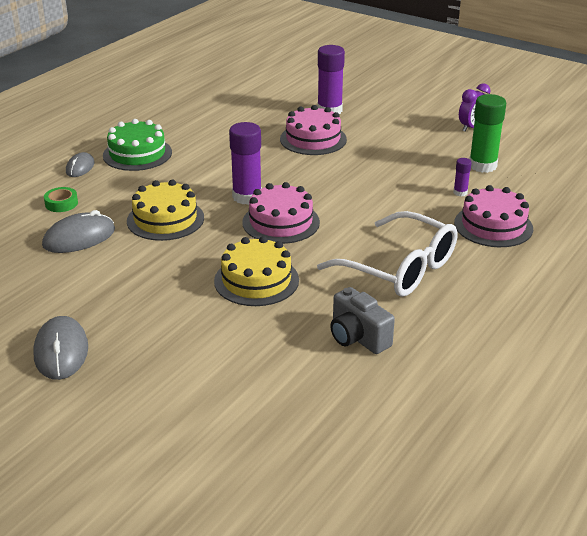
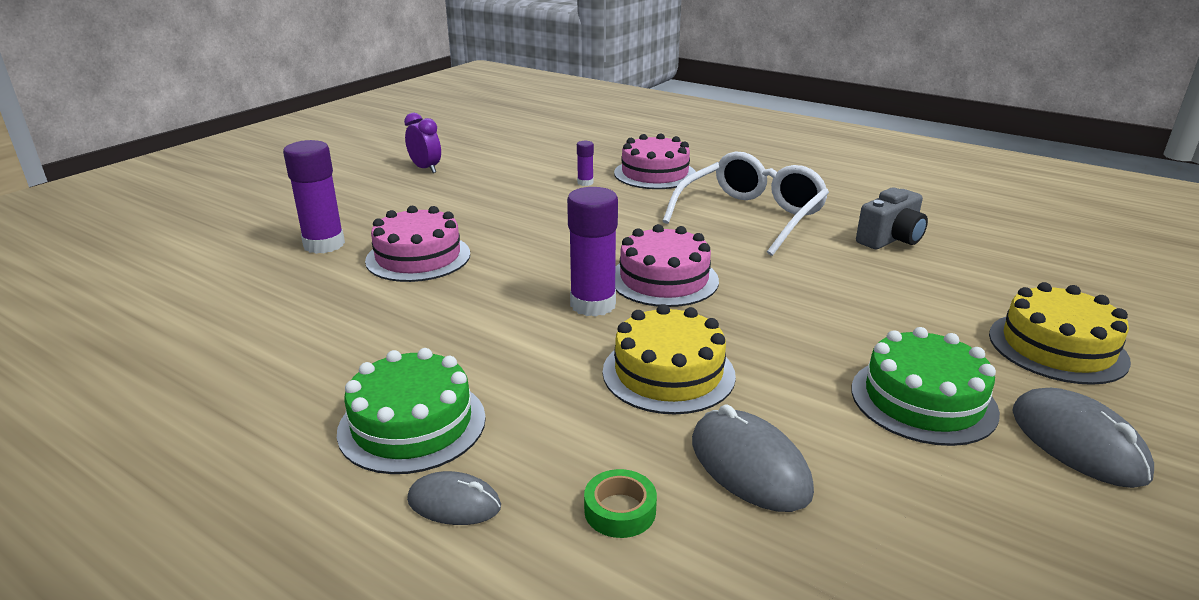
camera: 90 degrees left, 5 degrees down
(61, 351) = (1077, 443): grey mouse -> grey mouse turned 75 degrees clockwise
(118, 303) = (923, 400): none -> green cake
(256, 280) = (811, 294): yellow cake -> yellow cake (1057, 347)
(482, 166) = (524, 170): green glue stick -> none

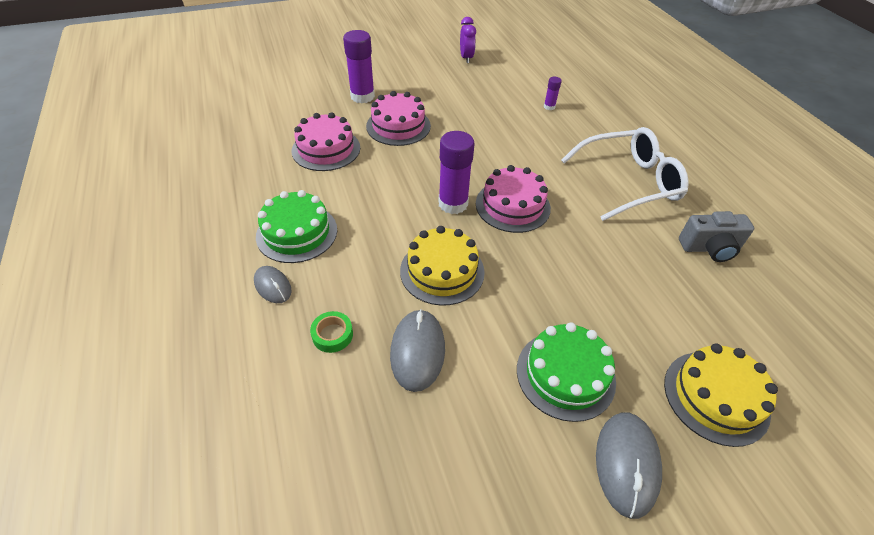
camera: 35 degrees right, 20 degrees up
(655, 174) = (604, 117): pink cake -> pink cake (326, 149)

